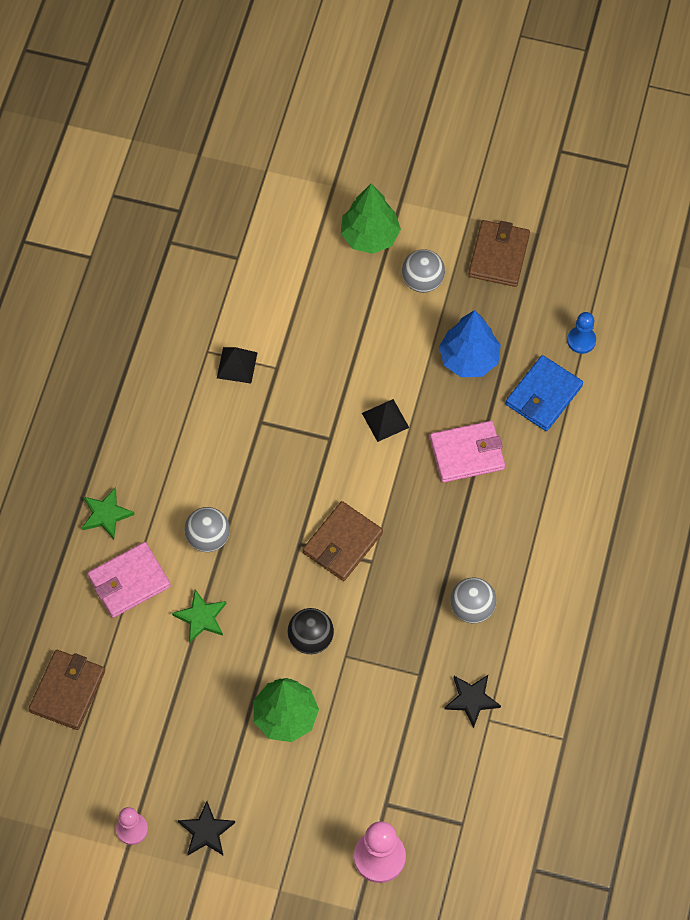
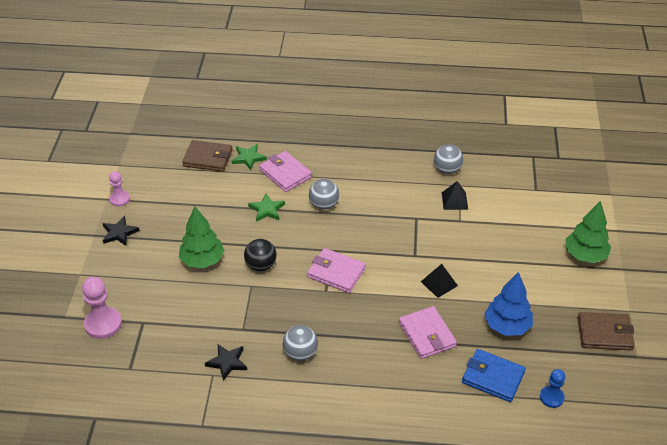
camera: 80 degrees right, 20 degrees down
(106, 514) = (329, 157): green star -> green star (248, 158)
(342, 543) = (336, 272): brown wallet -> pink wallet
(422, 281) = (561, 290): grey ball -> grey ball (447, 170)

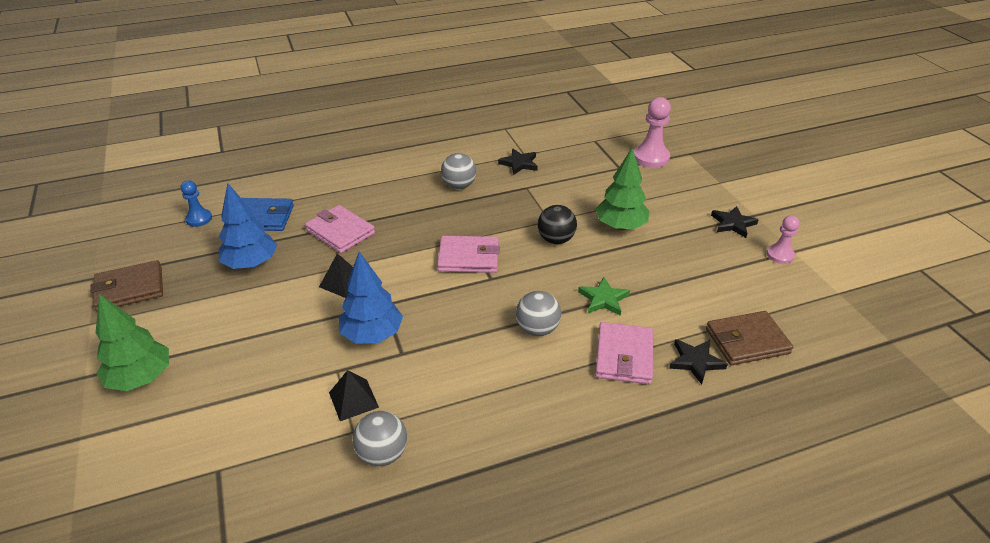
camera: 155 degrees right, 5 degrees down
(248, 158) = (695, 361): green star -> black star
(285, 173) = (624, 356): pink wallet -> pink wallet turned 75 degrees clockwise
(430, 236) = (372, 335): none -> blue tree

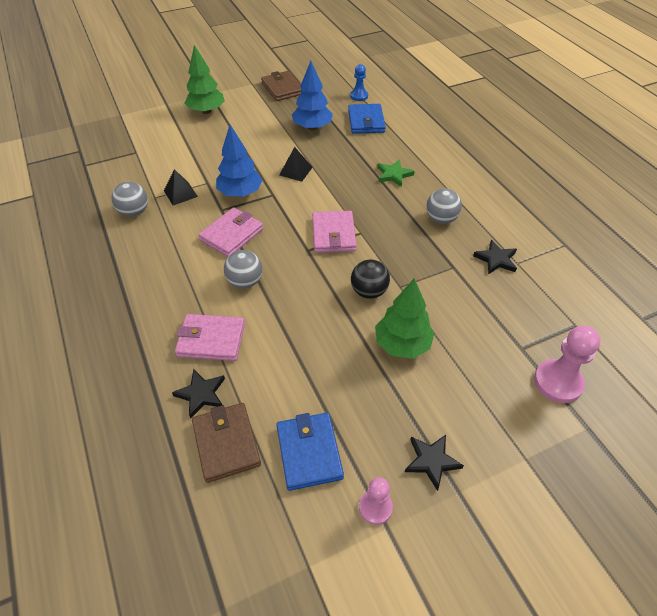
camera: 85 degrees right, 10 degrees up
(340, 232) = (356, 160): pink wallet -> pink wallet (232, 234)
(603, 299) = (284, 327): green star -> green star (394, 175)
(742, 288) = (309, 452): none -> blue wallet

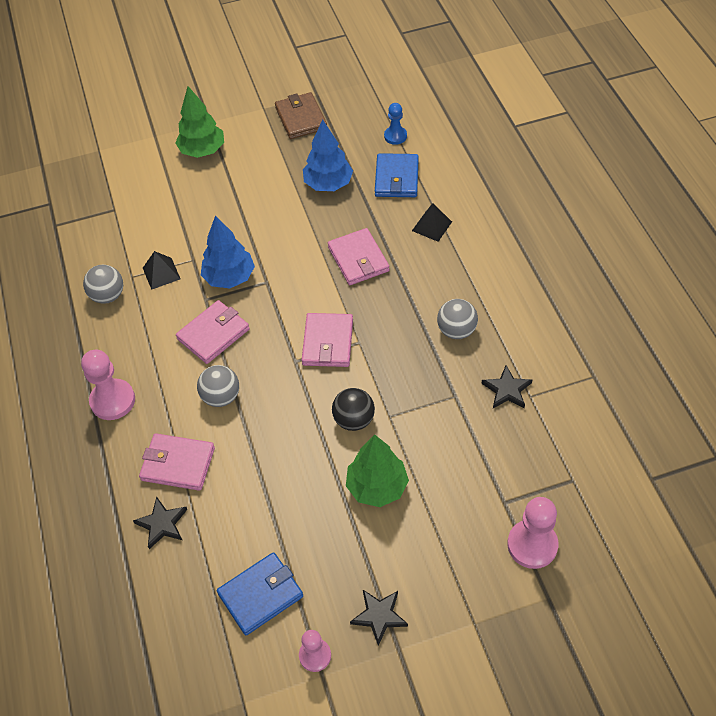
camera: 10 degrees right, 5 degrees up
(144, 292) = (113, 400): none -> pink pawn
(226, 443) = (182, 578): brown wallet -> none
(295, 171) = (298, 249): black pyramid -> black pyramid (431, 226)
(309, 452) = (260, 595): blue wallet -> blue wallet turned 60 degrees clockwise
(347, 175) = (358, 259): none -> pink wallet
(394, 175) = (414, 263): green star -> none

